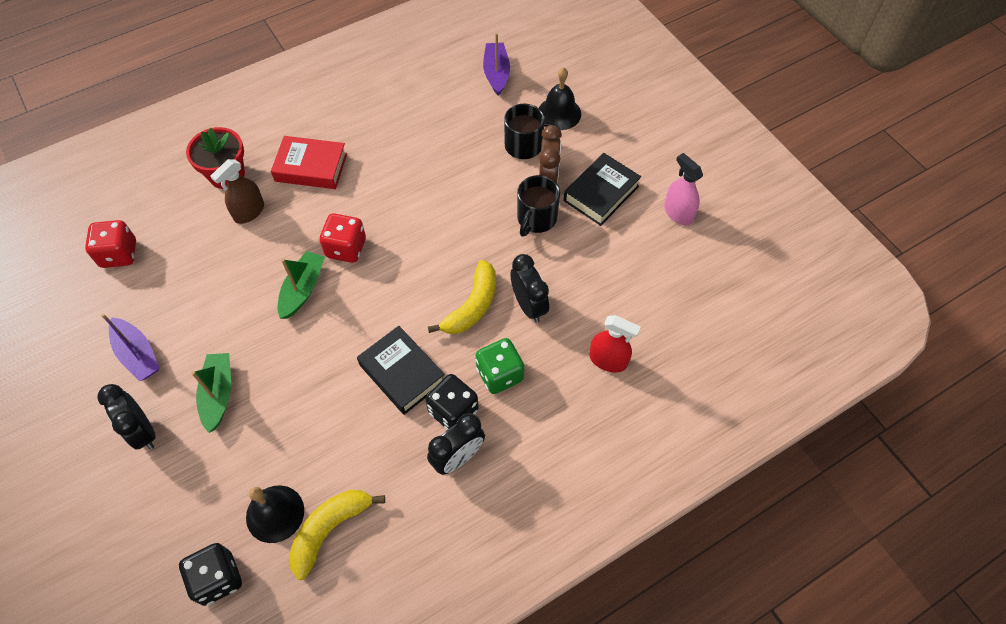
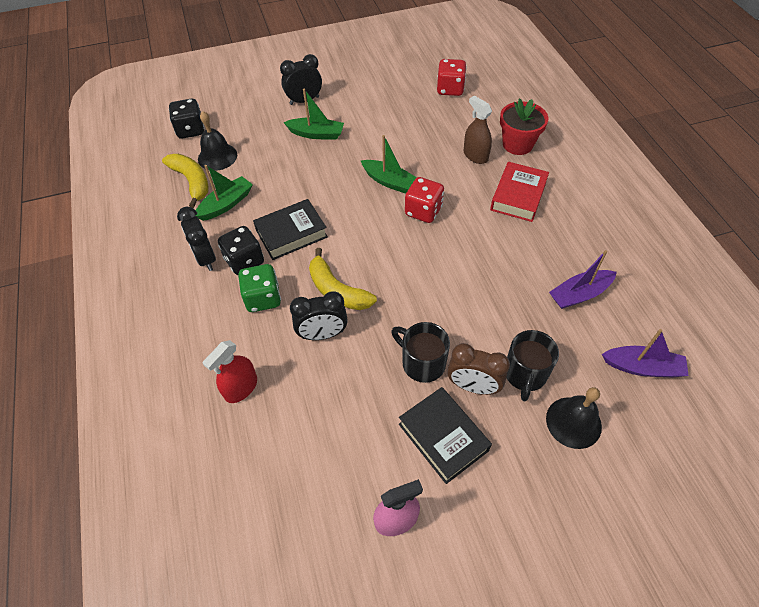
camera: 105 degrees right, 5 degrees down
(137, 354) = (363, 98): purple boat -> purple boat (579, 294)
(366, 466) = (226, 204): none -> green boat

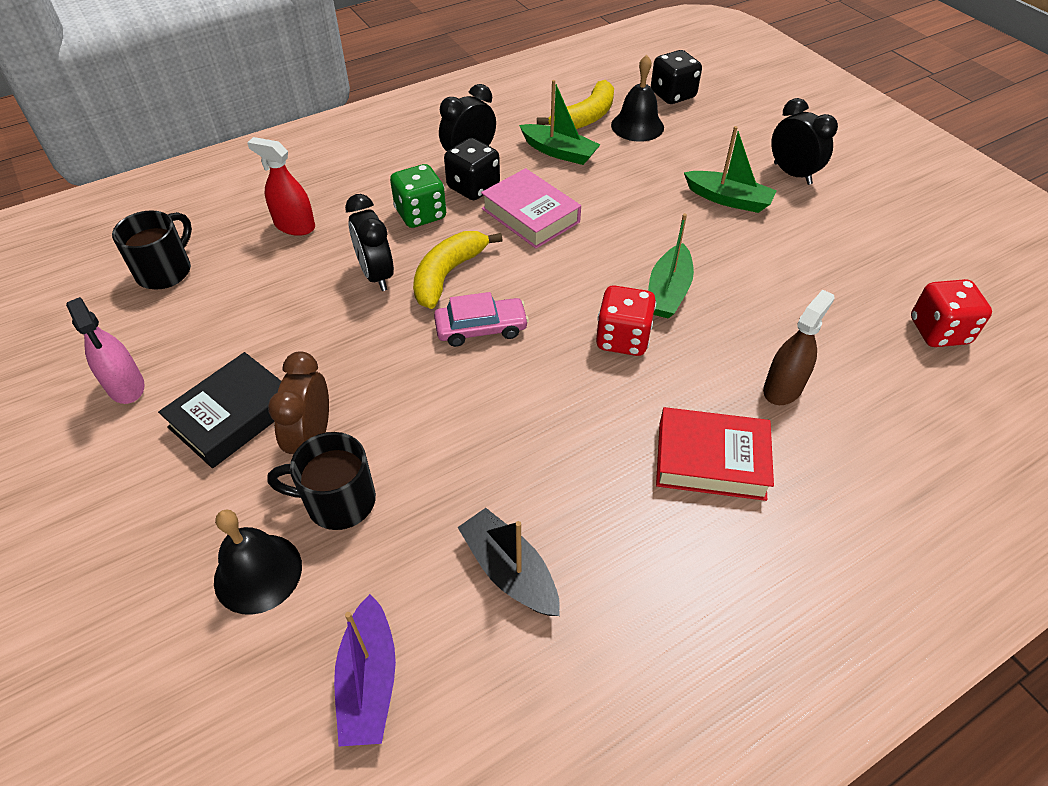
camera: 75 degrees right, 5 degrees down
(291, 233) = (530, 215): black book -> pink book
(316, 134) = (728, 199): green boat -> green boat turned 60 degrees counterclockwise
(395, 279) = (481, 328): none -> pink car
(422, 363) = (345, 378): black mug -> black mug (165, 271)
(517, 144) = (848, 447): red flower pot -> none
(579, 294) = (509, 571): purple boat -> black boat

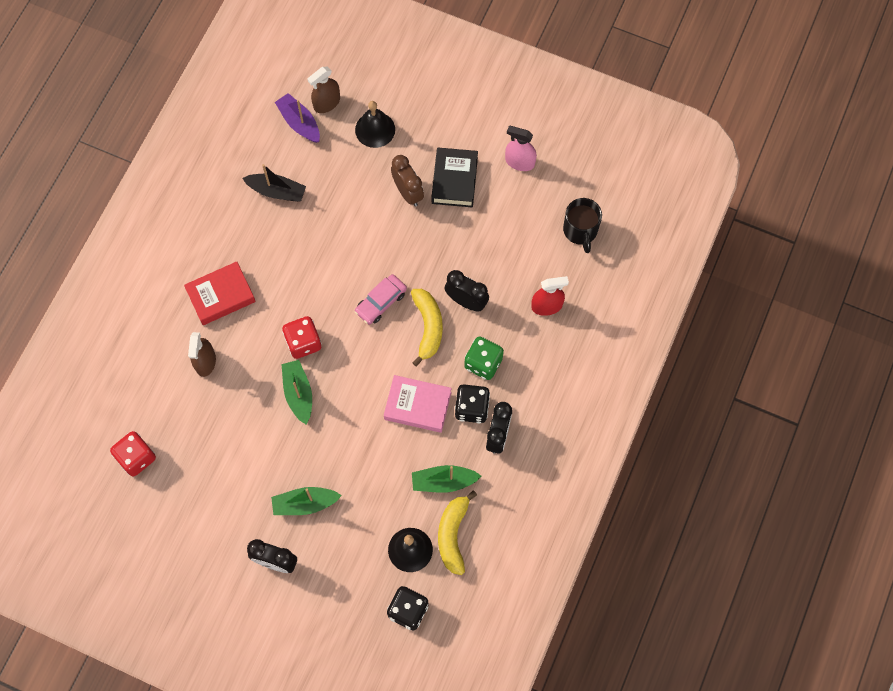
camera: 145 degrees right, 20 degrees up
(286, 687) = (327, 103): none -> brown spray bottle
(338, 501) = (370, 174): black mug -> none

